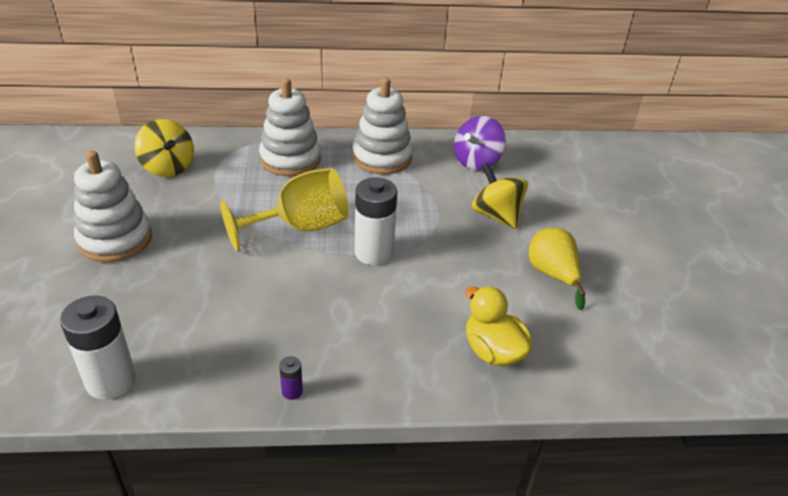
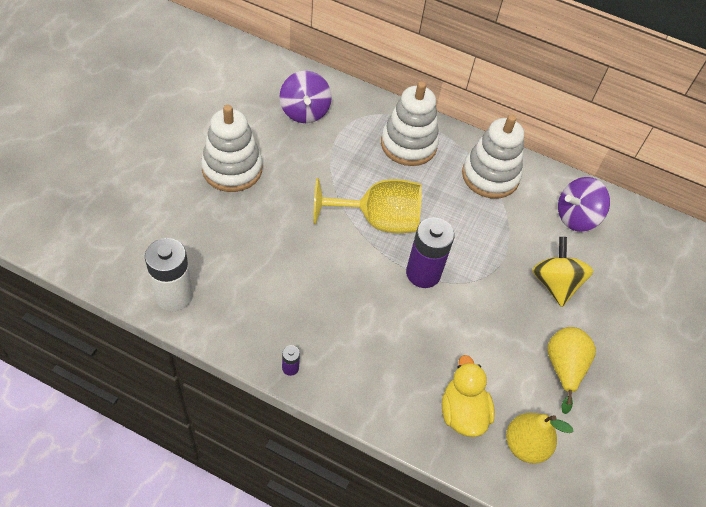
camera: 25 degrees right, 15 degrees up
(168, 167) = (304, 112): yellow spinning top -> purple spinning top
(374, 252) = (423, 273): white battery -> purple battery
(568, 352) = (525, 445): none -> yellow pear

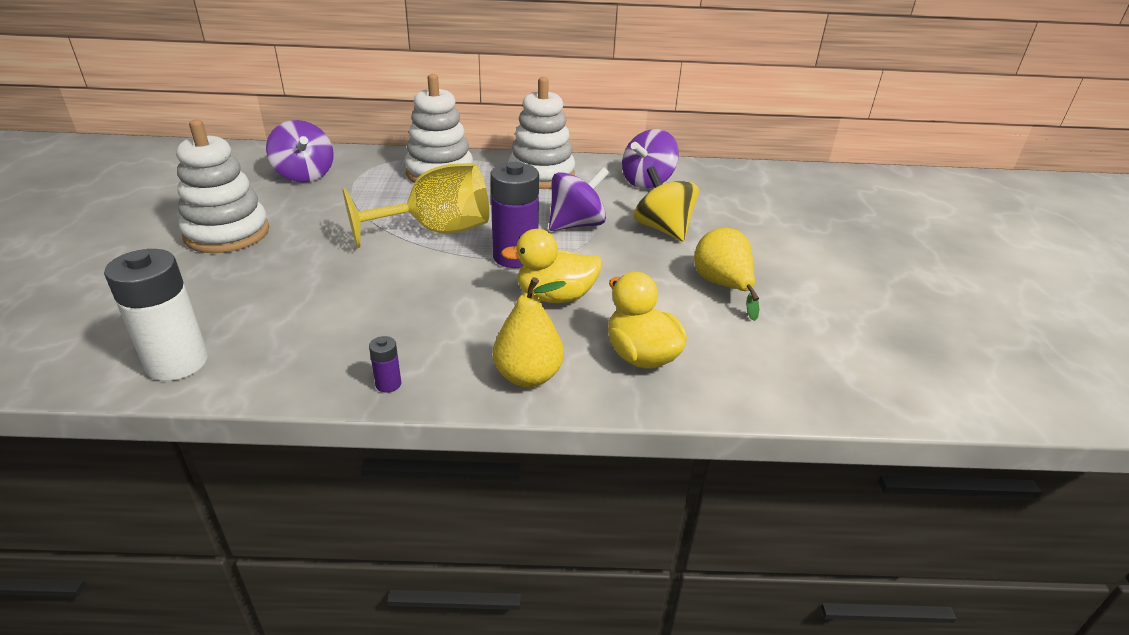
camera: 20 degrees left, 20 degrees down
(432, 329) = (555, 297): none -> yellow duck
(487, 252) = (576, 225): none -> purple spinning top
(525, 445) = (734, 361): yellow pear -> yellow pear (528, 376)

